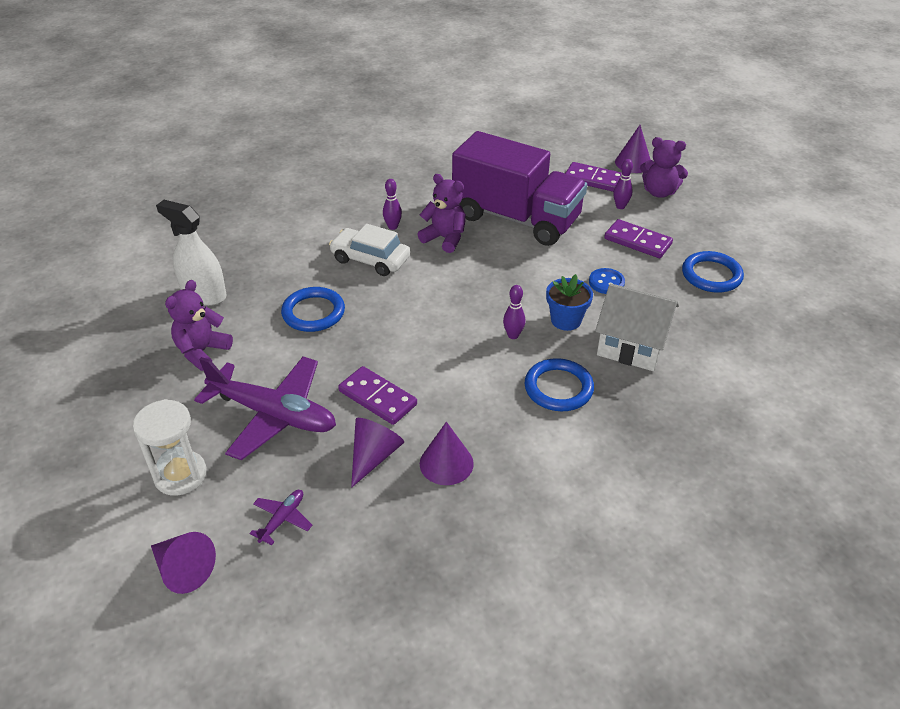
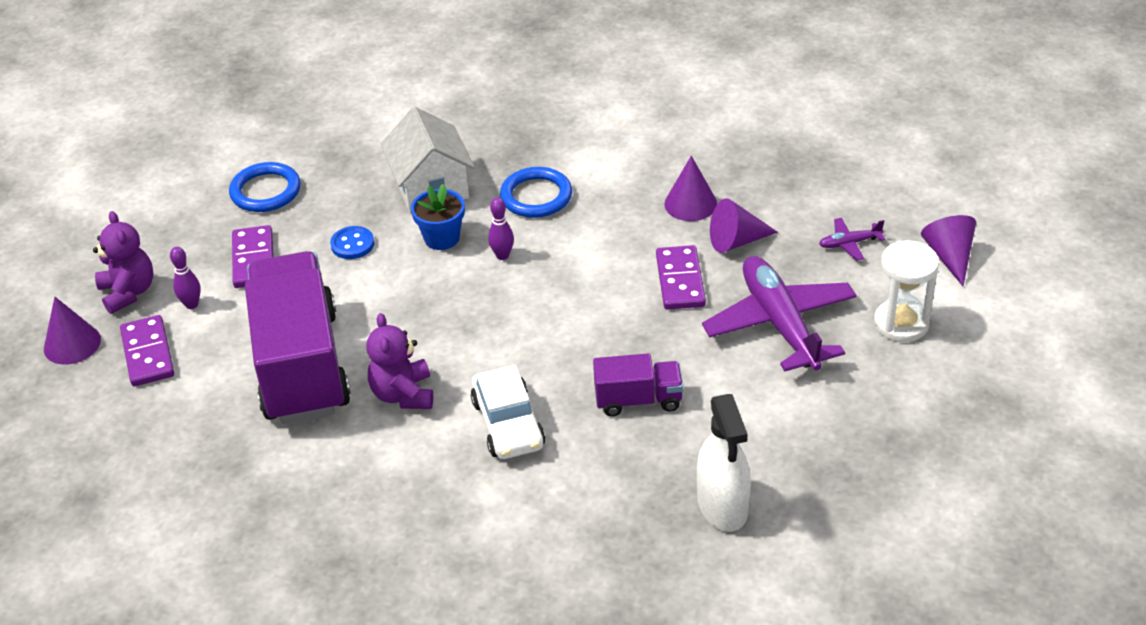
camera: 130 degrees left, 0 degrees up
(202, 351) = (786, 431): purple teddy bear -> none
(313, 312) = (638, 400): blue ring -> purple truck
(393, 227) = (429, 451): purple bowling pin -> none

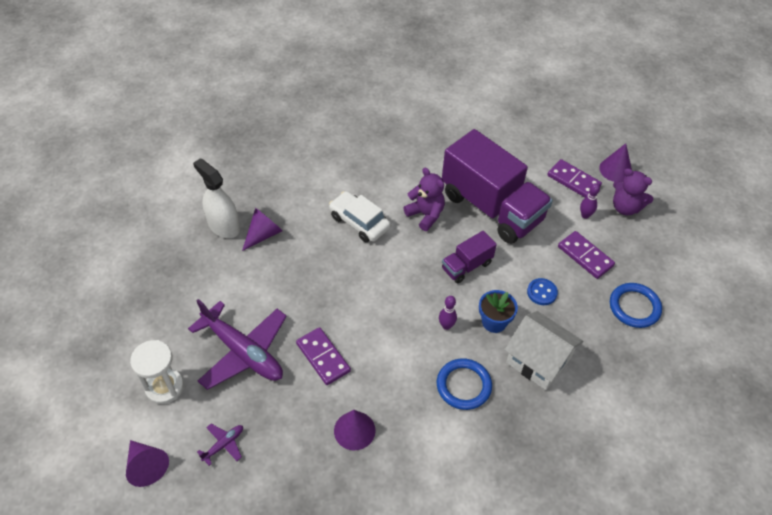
camera: 145 degrees right, 10 degrees up
(638, 400) = (300, 264): purple truck -> purple truck (467, 266)
(736, 241) = (304, 409): purple cone -> purple cone (263, 234)

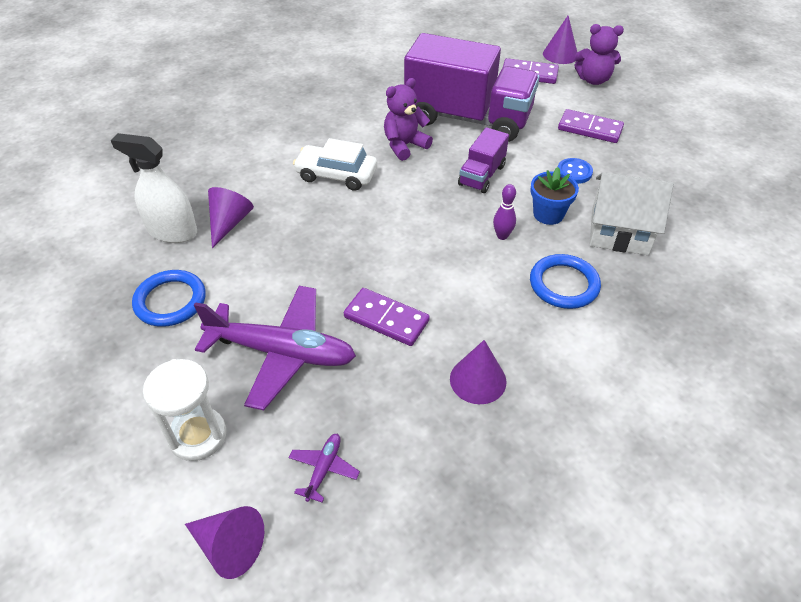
camera: 25 degrees left, 5 degrees down
(425, 215) = (404, 145): purple teddy bear -> purple teddy bear turned 60 degrees counterclockwise
(585, 215) = (562, 97): purple bowling pin -> none
(634, 307) = (669, 154): blue ring -> blue ring (170, 301)

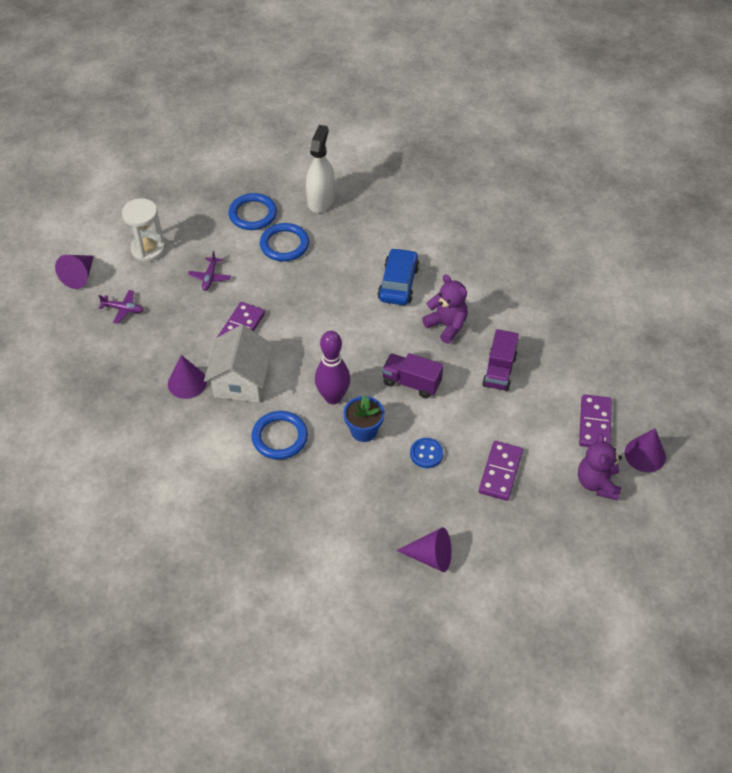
camera: 85 degrees right, 5 degrees up
(229, 223) = (332, 228): purple cone -> purple cone (430, 556)
(242, 269) = (284, 244): none -> blue ring
(282, 353) = (210, 277): purple plane -> purple plane, size x0.42
(336, 175) = (398, 283): white car -> blue car
(468, 118) = (499, 371): purple truck -> purple truck, size x0.47
(502, 236) = (333, 397): purple bowling pin -> purple bowling pin, size x1.87
(619, 232) = (346, 482): white house -> white house (241, 381)

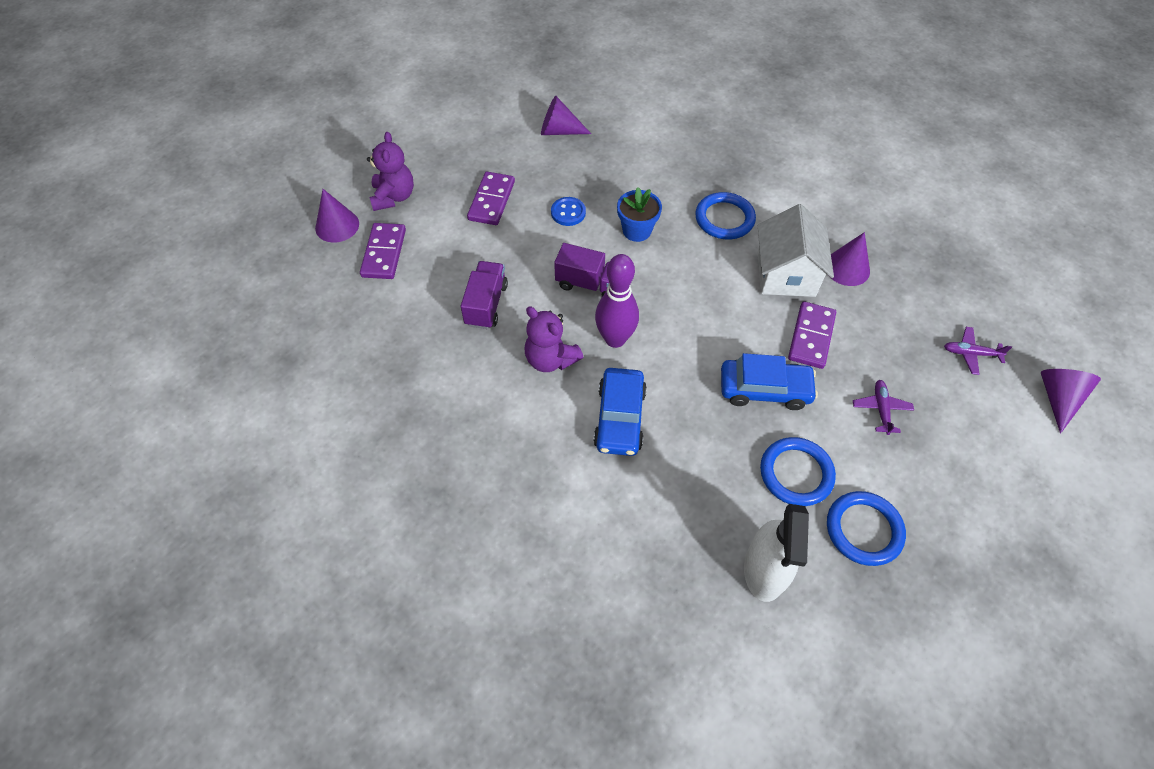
camera: 175 degrees right, 5 degrees up
(148, 249) = (989, 450): white hourglass -> none
(289, 295) = (764, 389): none -> blue car
(333, 397) = (677, 262): purple bowling pin -> purple bowling pin (615, 339)

